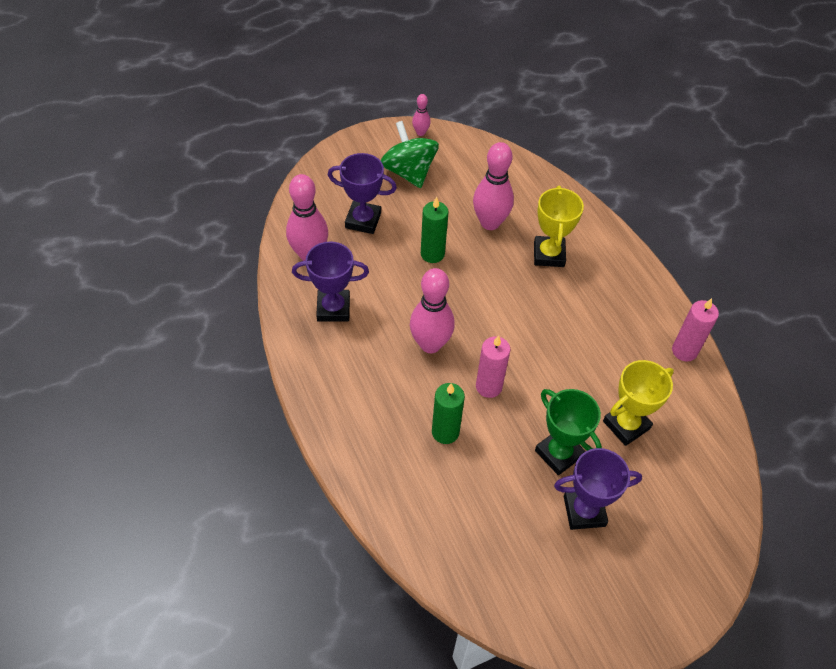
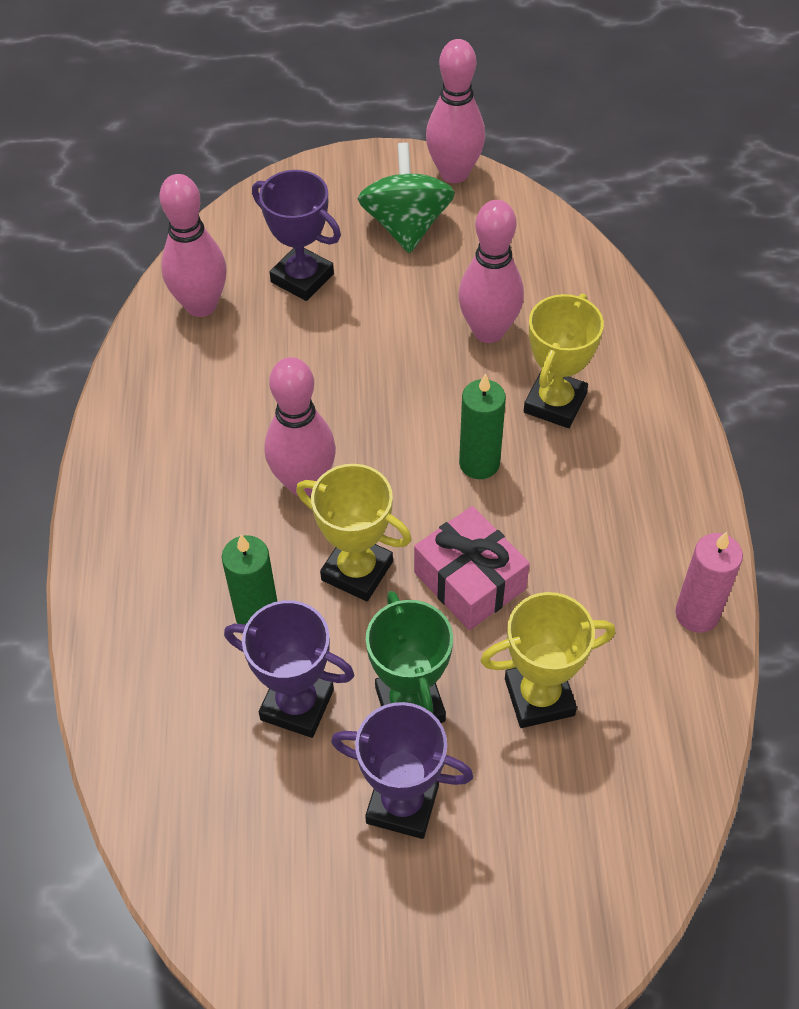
camera: 25 degrees right, 0 degrees up
(333, 308) = (193, 391): purple trophy -> purple trophy (297, 705)
(420, 132) = (454, 173): pink bowling pin -> pink bowling pin, size x2.03
(432, 254) = (377, 353): green candle -> green candle (479, 463)
(488, 386) = (357, 571): pink candle -> yellow trophy
(555, 372) = (469, 581): none -> pink gift

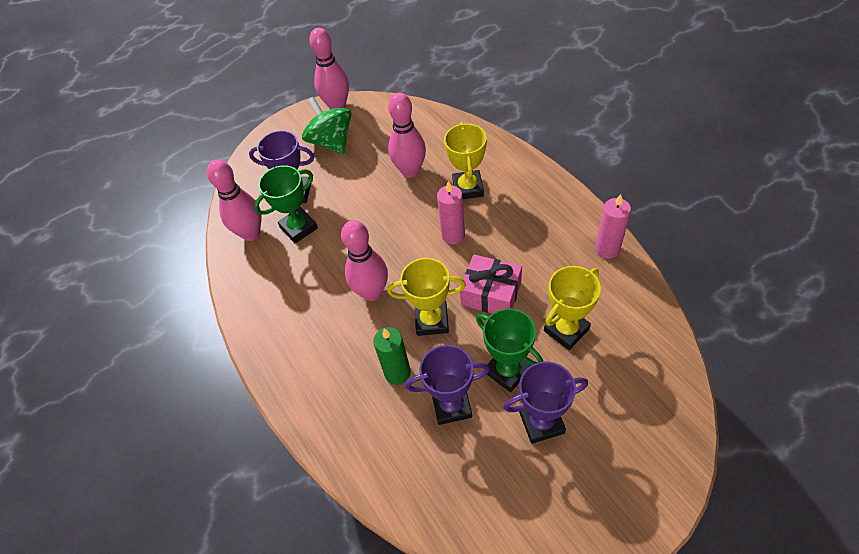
camera: 25 degrees left, 0 degrees up
(270, 333) = (299, 228): none -> green trophy
(479, 463) = (453, 235): green candle -> pink candle

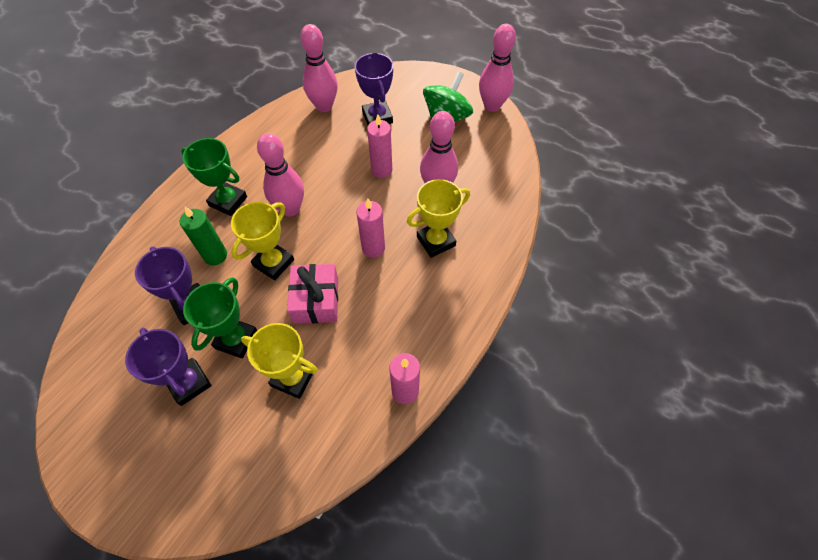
camera: 60 degrees right, 5 degrees up
(299, 228) = (341, 134): green trophy -> green trophy (228, 201)
(365, 206) = (381, 170): none -> pink candle
(432, 320) = (273, 263): yellow trophy -> yellow trophy turned 60 degrees clockwise

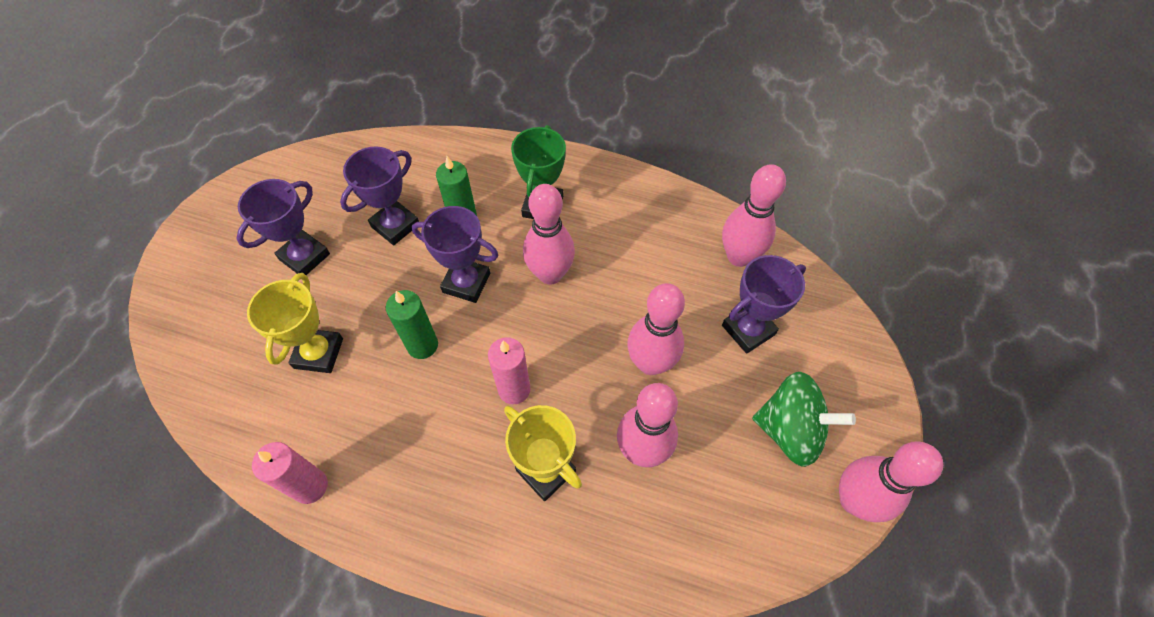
camera: 75 degrees right, 0 degrees up
(236, 339) = (360, 281): green trophy -> none
(273, 263) = (466, 283): yellow trophy -> purple trophy
(316, 300) = (422, 345): pink gift -> green candle
(381, 170) = (650, 363): pink candle -> pink bowling pin

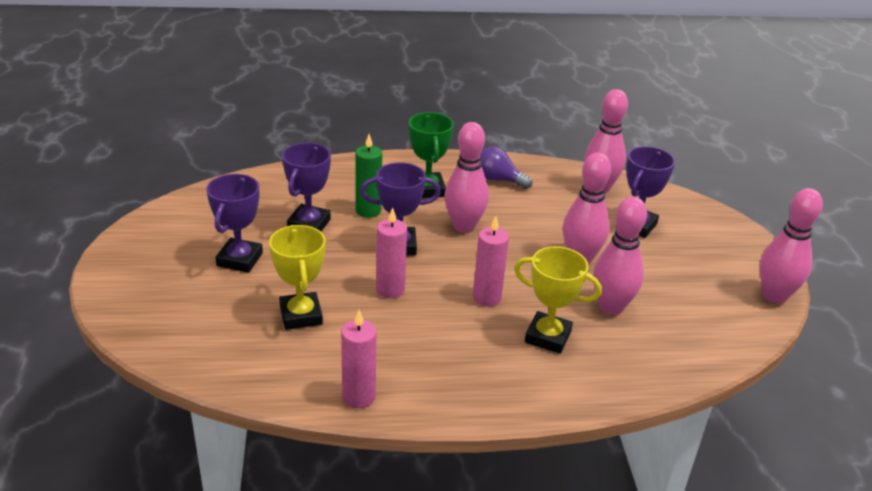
camera: 25 degrees left, 25 degrees down
(422, 345) = (390, 290): green candle -> pink candle
(629, 212) = (499, 180): none -> purple light bulb
(790, 430) = (705, 271): green spinning top -> none

